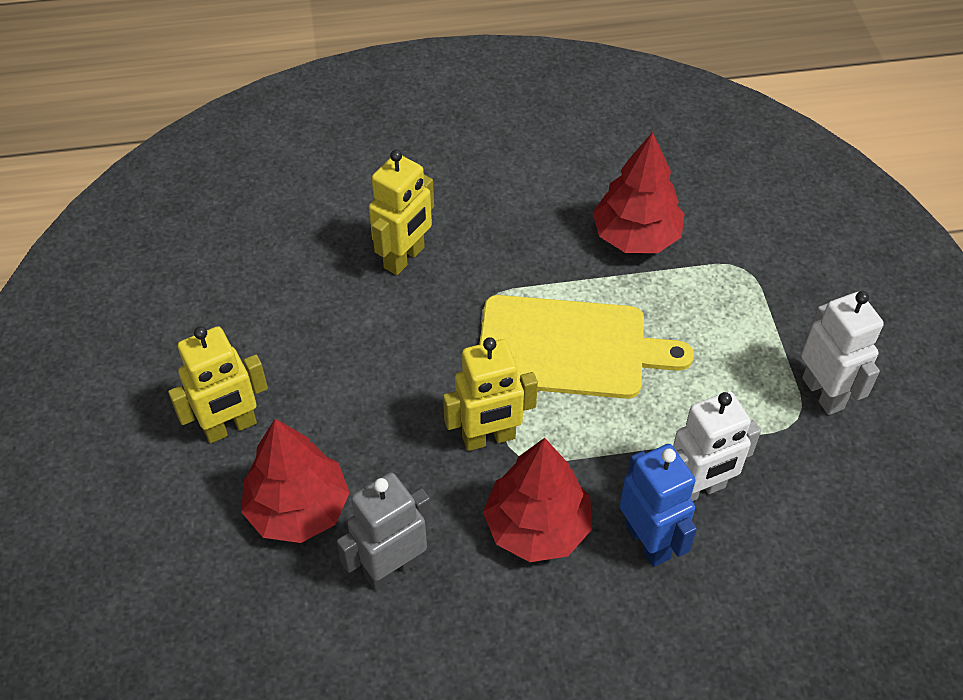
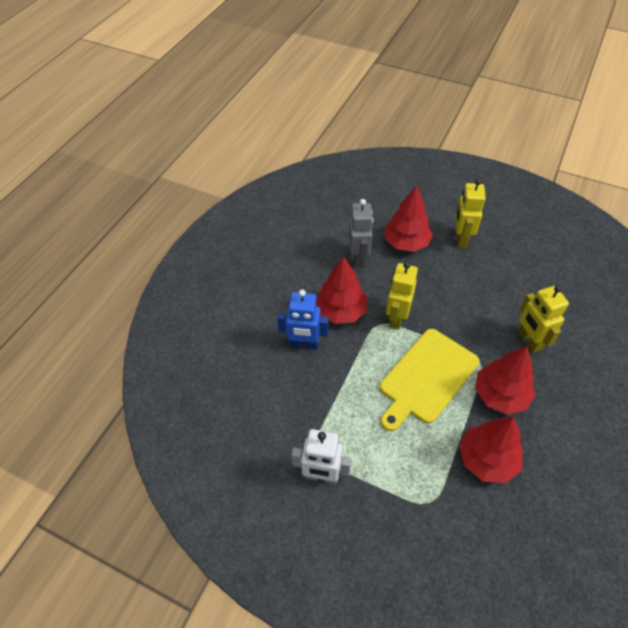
camera: 125 degrees right, 0 degrees up
(527, 257) = (500, 395): none -> red tree
(698, 489) = (312, 380): white robot -> none

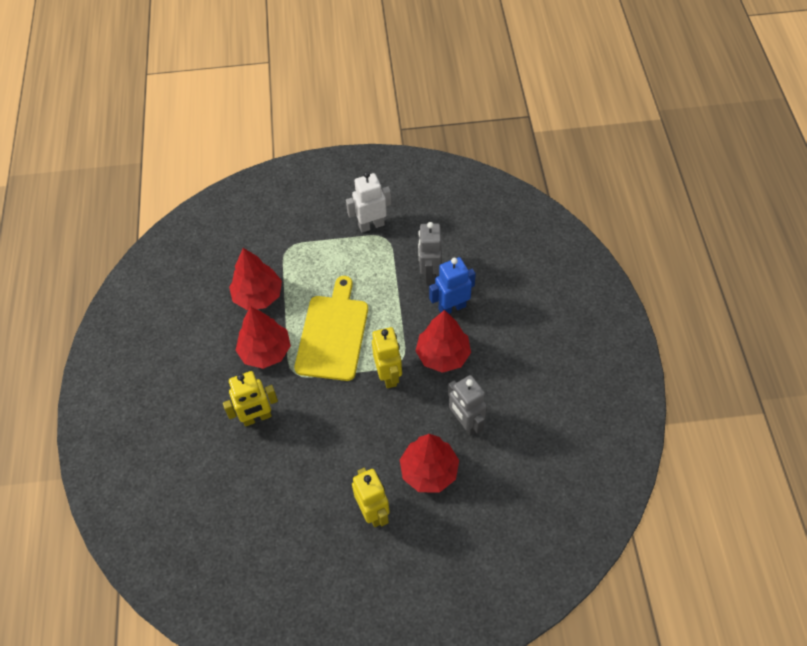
camera: 150 degrees right, 5 degrees up
(300, 386) = (429, 274): none -> grey robot
(529, 341) = (257, 417): yellow robot -> yellow robot turned 120 degrees clockwise

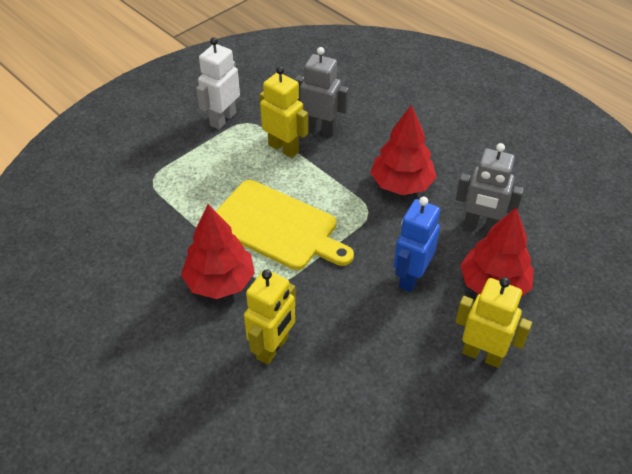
camera: 40 degrees left, 10 degrees down
(258, 295) = (161, 237): red tree -> none
(333, 334) = (277, 226): yellow cutting board -> yellow cutting board turned 150 degrees clockwise
(389, 375) = (369, 229): yellow robot -> yellow robot (284, 148)
(429, 274) = (320, 129): grey robot -> grey robot turned 150 degrees clockwise
(452, 307) = (369, 143): blue robot -> blue robot (411, 277)

